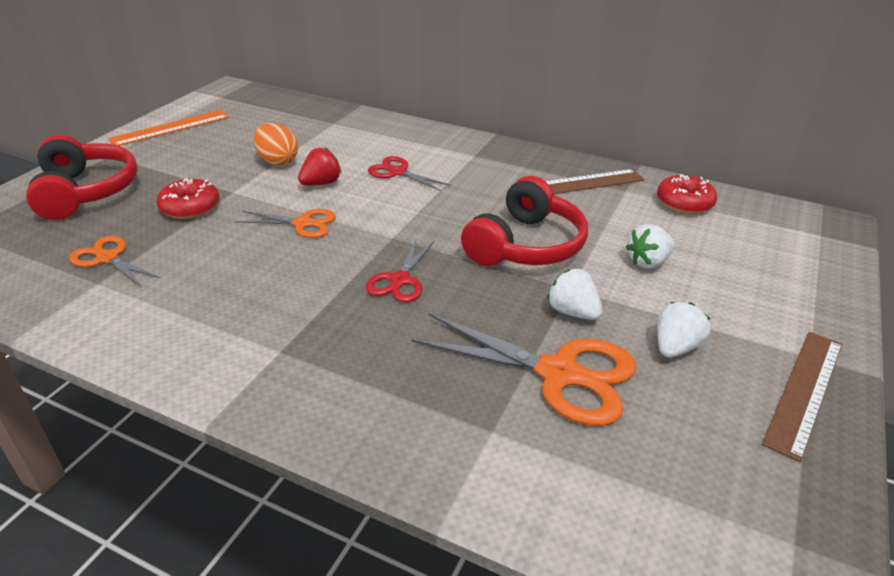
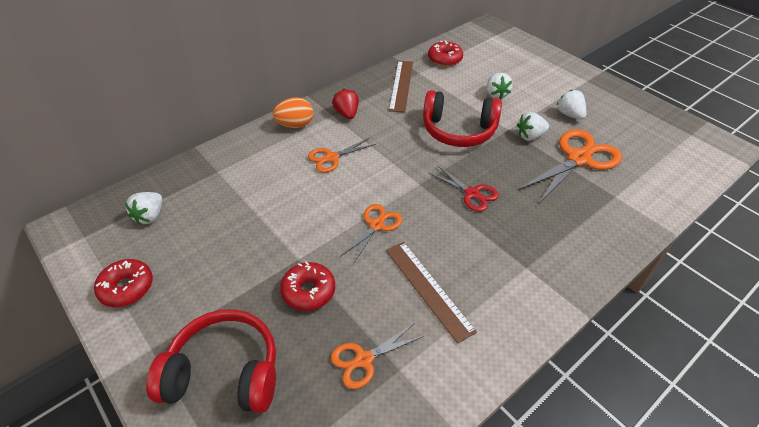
camera: 65 degrees left, 10 degrees up
(170, 128) = (127, 288): orange ruler -> red donut
(257, 113) = (150, 216): none -> white strawberry
(277, 161) = (264, 220): orange egg -> orange egg (295, 125)
(321, 183) = (321, 202): red strawberry -> red strawberry (347, 114)
(398, 172) = (332, 158): red scissors -> orange scissors
(525, 245) = (458, 130): red headphones -> red headphones turned 135 degrees clockwise
(804, 391) = (609, 93): brown ruler -> brown ruler (428, 289)

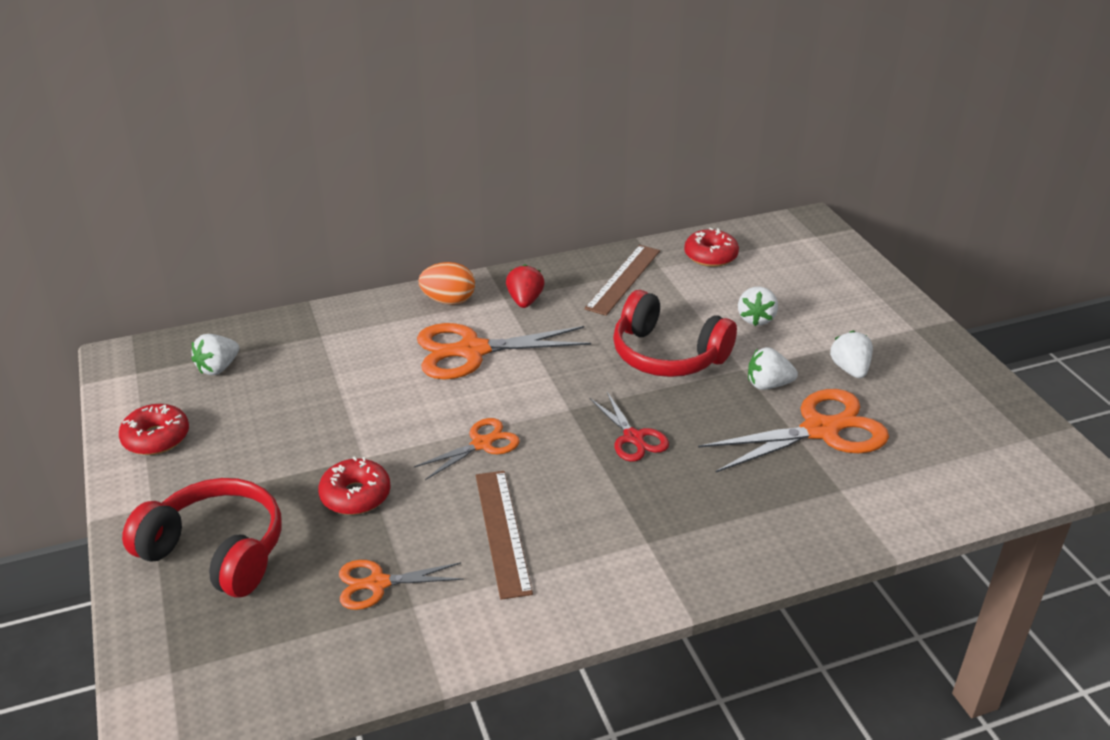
camera: 20 degrees right, 10 degrees down
(332, 158) = (472, 351): orange scissors -> orange scissors, size x1.77

